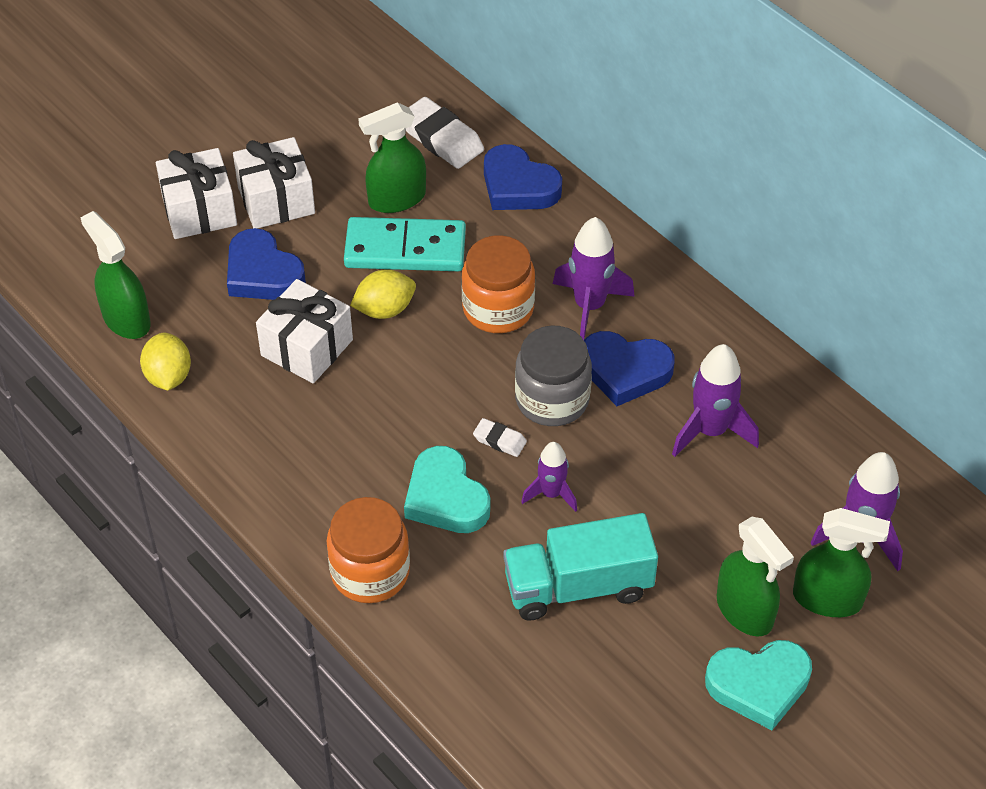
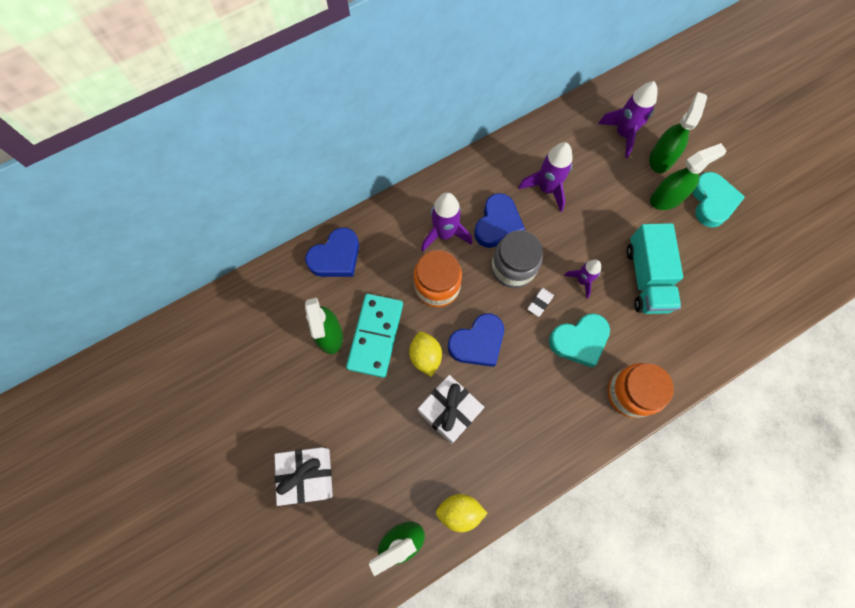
camera: 80 degrees left, 20 degrees up
(262, 273) = (378, 434): blue heart -> blue heart (477, 343)
(276, 200) = (311, 417): white gift -> none
(441, 138) = (280, 298): white eraser -> none

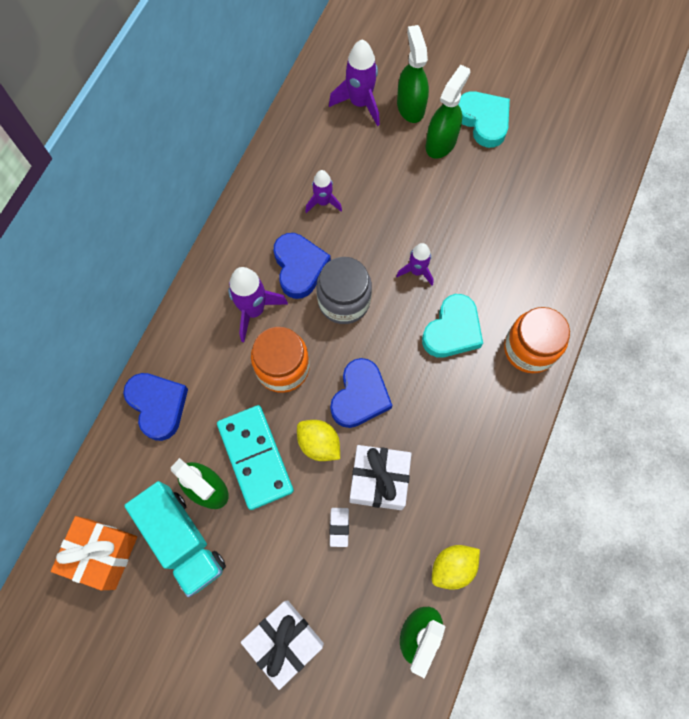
camera: 35 degrees left, 0 degrees up
(234, 331) = (102, 554): none -> orange gift
(336, 257) = (158, 405): blue heart -> blue heart turned 45 degrees counterclockwise
(540, 303) = (392, 318): white eraser -> white eraser (339, 527)
(546, 189) = (323, 202): purple rocket -> purple rocket, size x0.63
(646, 278) = (473, 231): turquoise truck -> turquoise truck (182, 540)

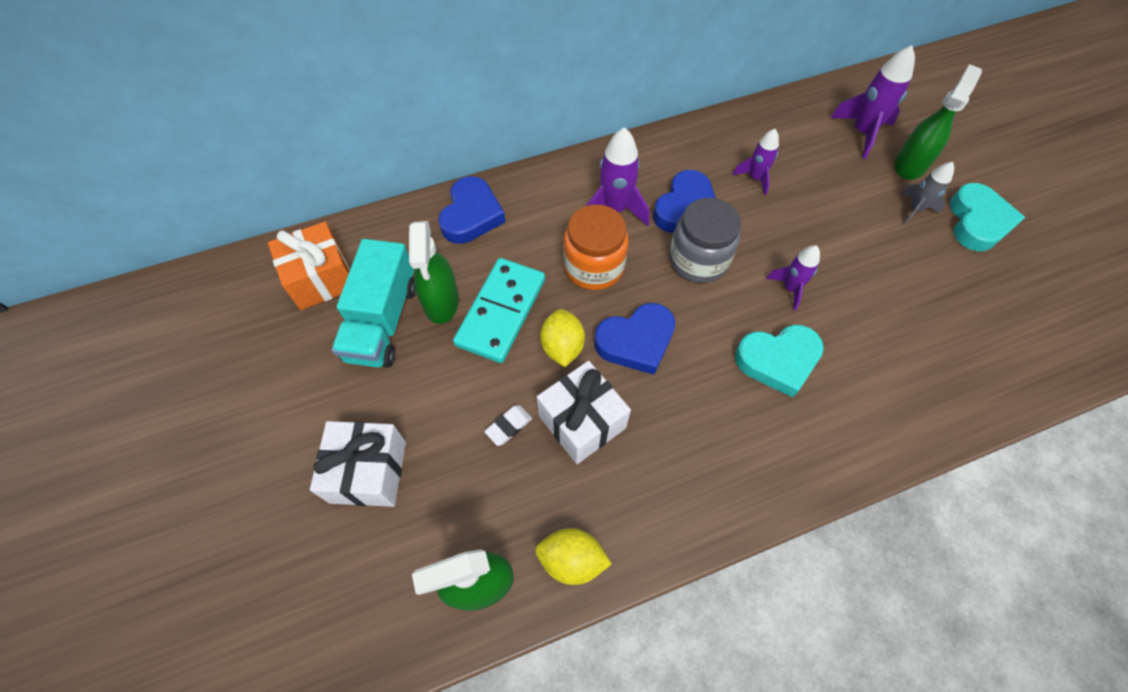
camera: 45 degrees right, 10 degrees down
(441, 142) = (915, 210): green spray bottle -> grey rocket
(529, 349) = (844, 440): orange jar -> none

